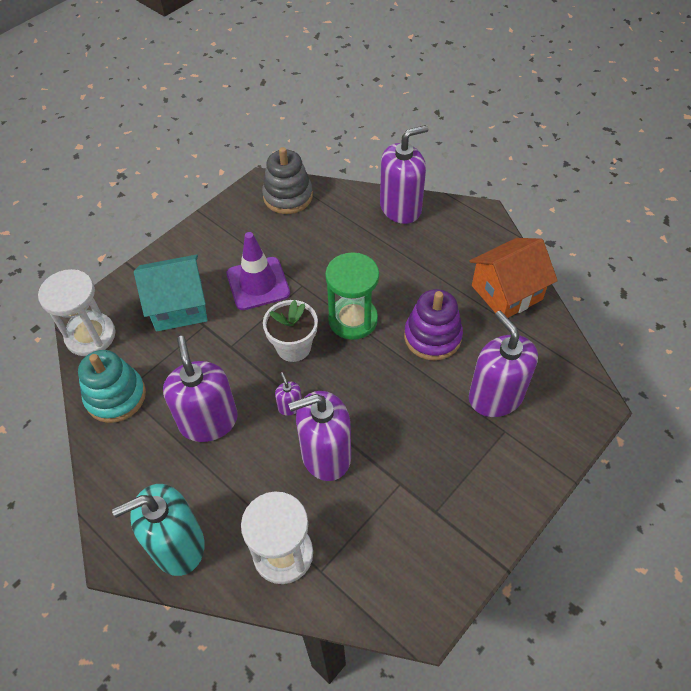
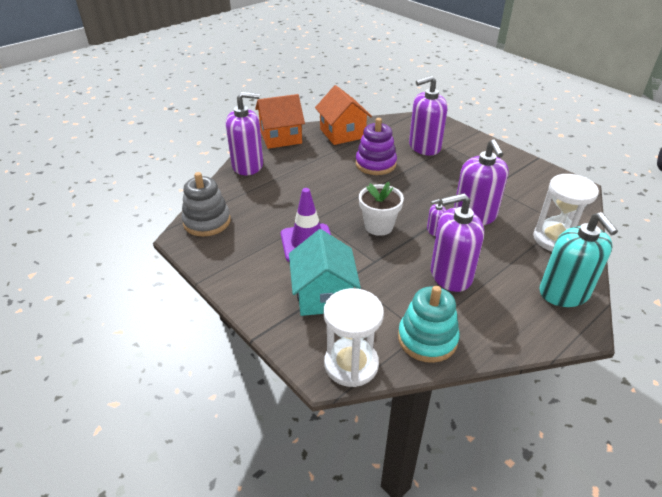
camera: 85 degrees left, 15 degrees down
(353, 319) = (355, 196): green hourglass -> none
(400, 208) = (247, 165): purple soap dispenser -> purple soap dispenser turned 105 degrees clockwise
(476, 228) = (281, 137): none -> orange house

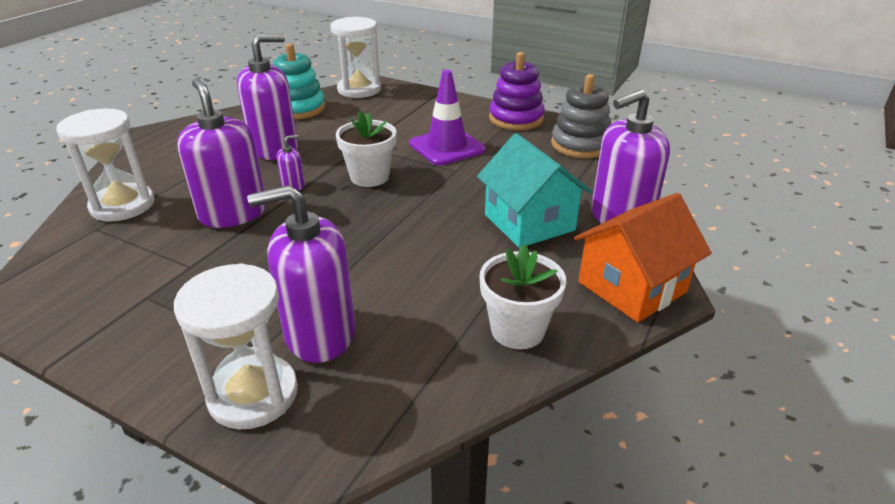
camera: 160 degrees right, 5 degrees down
(323, 295) = (403, 116): turquoise house -> turquoise house (529, 222)
(342, 133) = (517, 330): orange house -> white flower pot
(375, 164) = (410, 267): purple stacking toy -> purple stacking toy (516, 119)
(424, 147) = (320, 334): purple soap dispenser -> purple soap dispenser turned 150 degrees counterclockwise
(451, 134) = (253, 394): none -> white hourglass
(564, 293) = (148, 156): turquoise soap dispenser -> none

